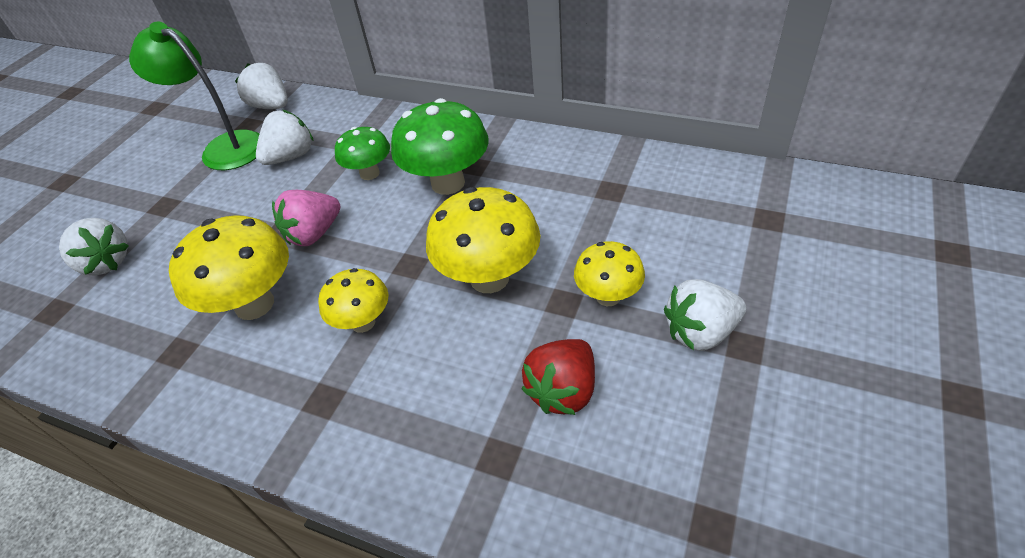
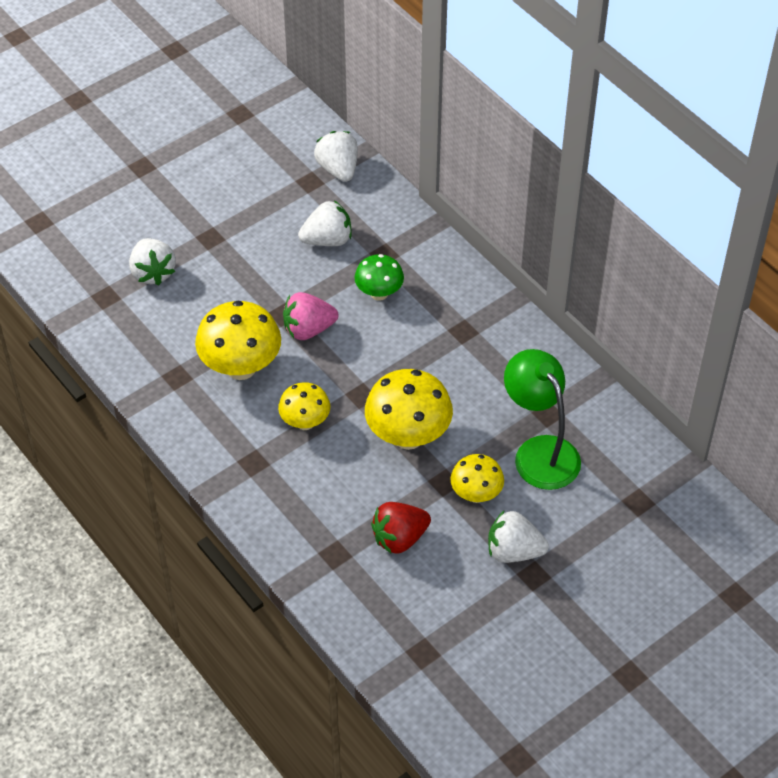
camera: 25 degrees right, 5 degrees up
(224, 147) = (280, 198): green lamp -> green lamp (539, 452)
(448, 183) = (432, 337): green mushroom -> none

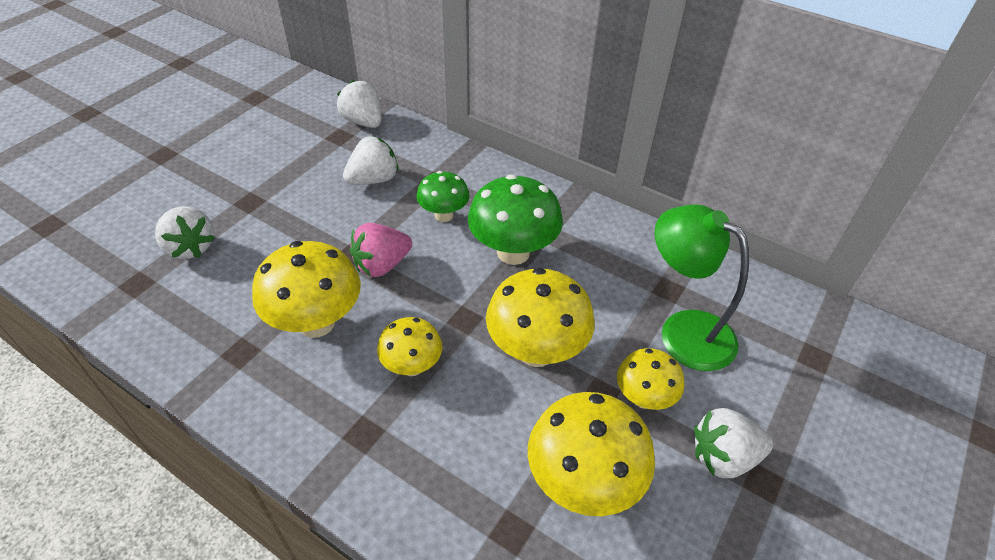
camera: 20 degrees left, 5 degrees down
(399, 538) = (583, 482): red strawberry -> yellow mushroom
(426, 345) = (513, 252): none -> green mushroom

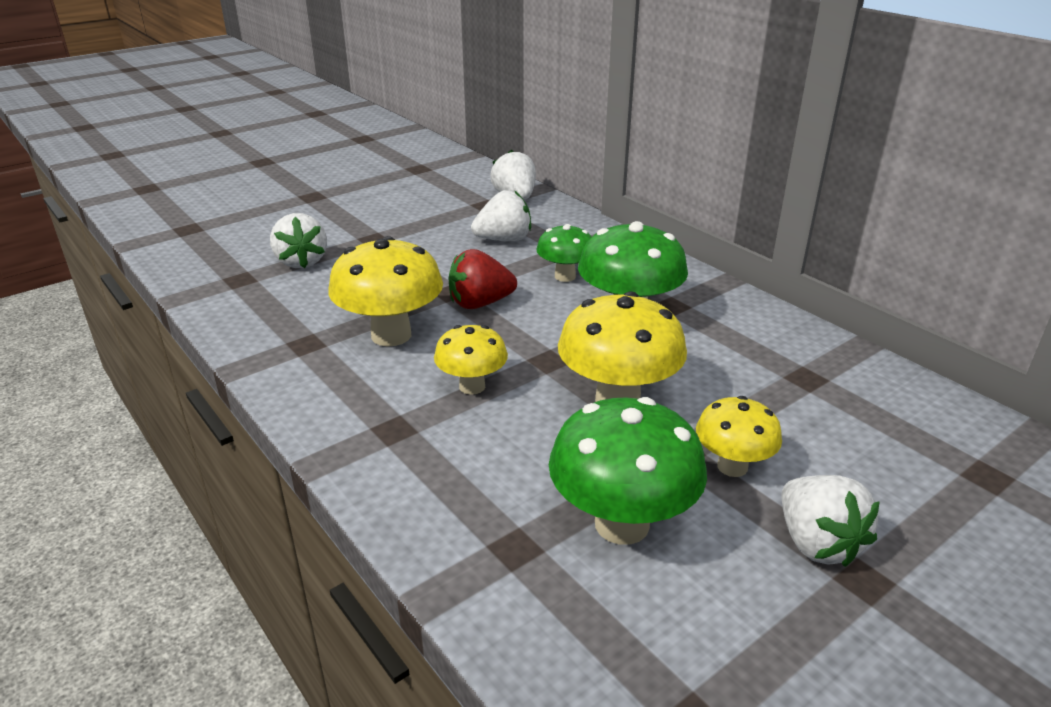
camera: 20 degrees right, 15 degrees down
(382, 265) = (480, 303): pink strawberry -> red strawberry
(583, 482) = (622, 524): yellow mushroom -> green mushroom
(684, 331) = (811, 417): green lamp -> none
(723, 457) = (817, 543): white strawberry -> white strawberry turned 120 degrees counterclockwise

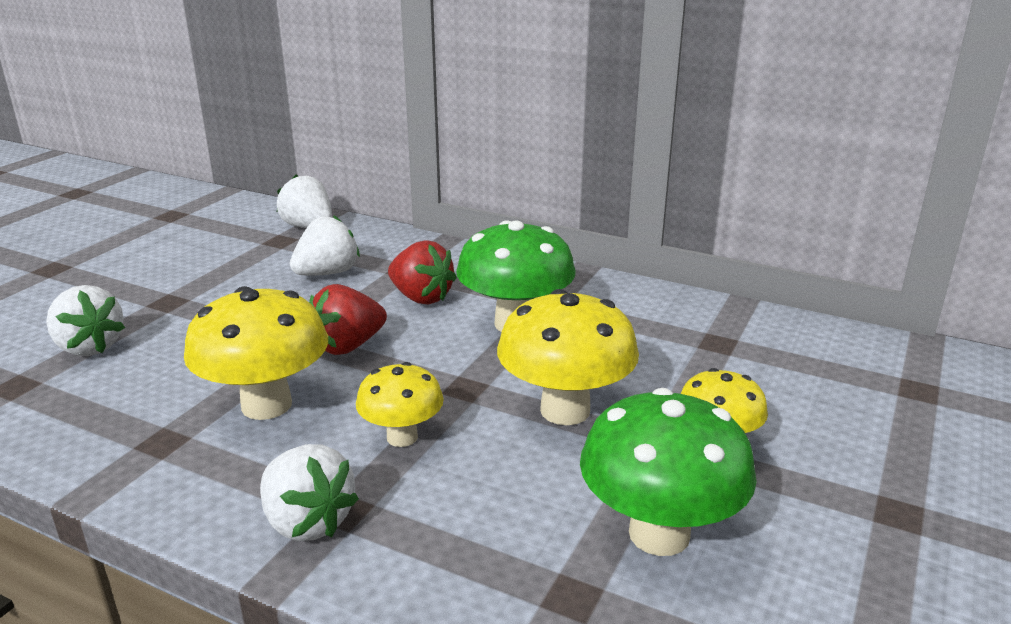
camera: 25 degrees left, 5 degrees down
(565, 276) = (421, 298): green mushroom -> red strawberry
(817, 543) = (838, 492): white strawberry -> white strawberry (307, 522)

